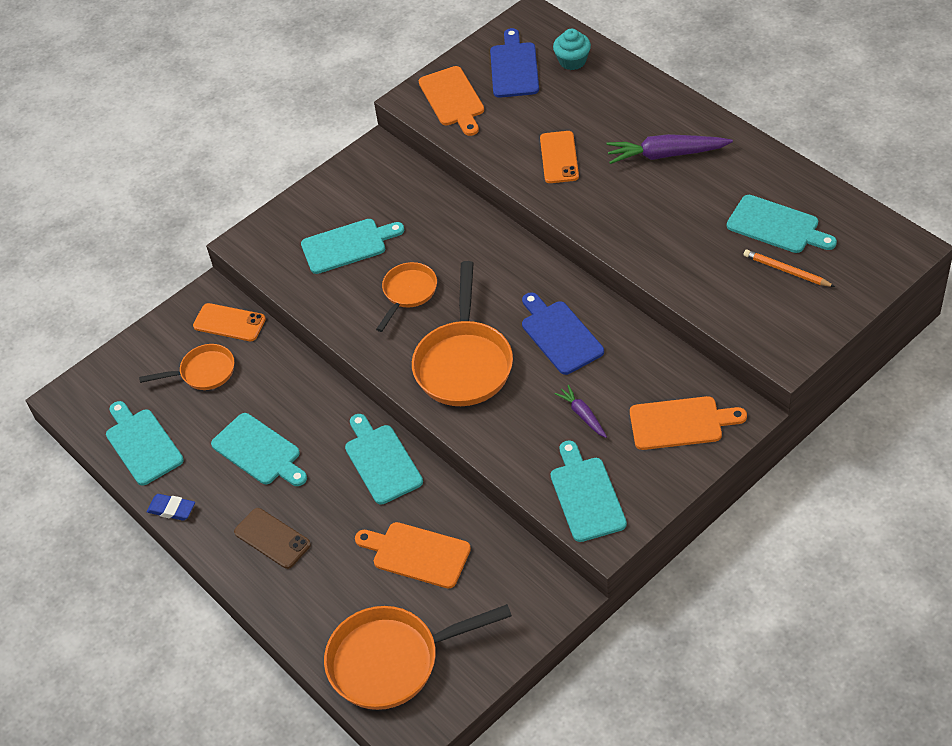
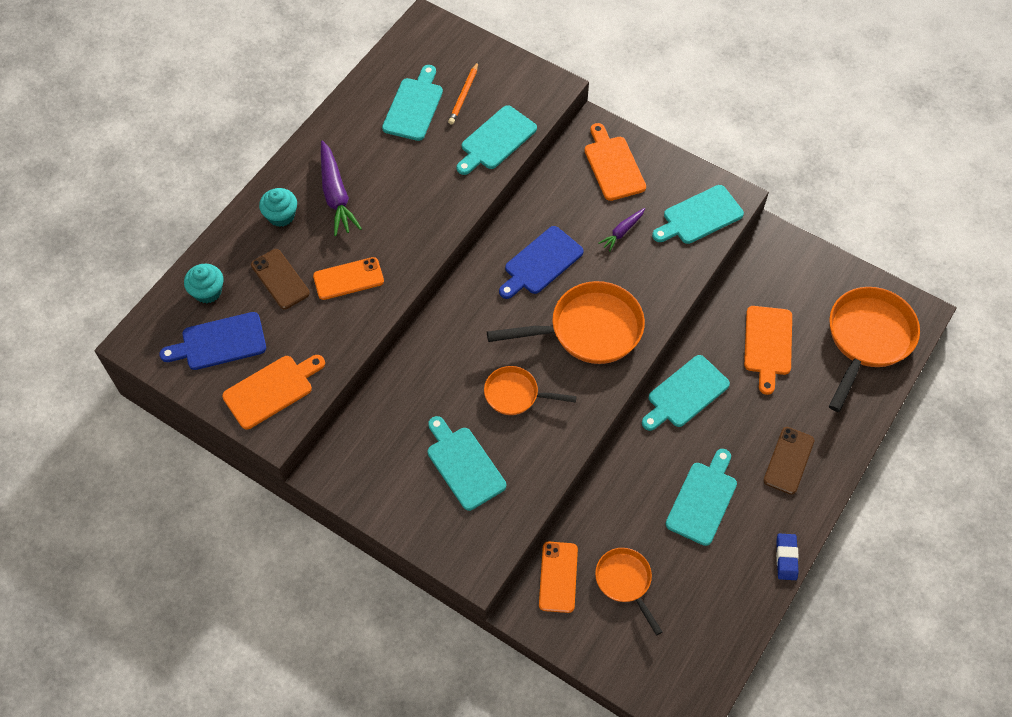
camera: 110 degrees left, 10 degrees up
(142, 444) = (724, 612): turquoise cutting board -> turquoise cutting board (496, 140)
(392, 661) = (867, 339): orange pan -> orange pan turned 120 degrees counterclockwise
(572, 109) = (280, 279): none -> brown phone
(649, 113) = (281, 215): none -> turquoise cupcake

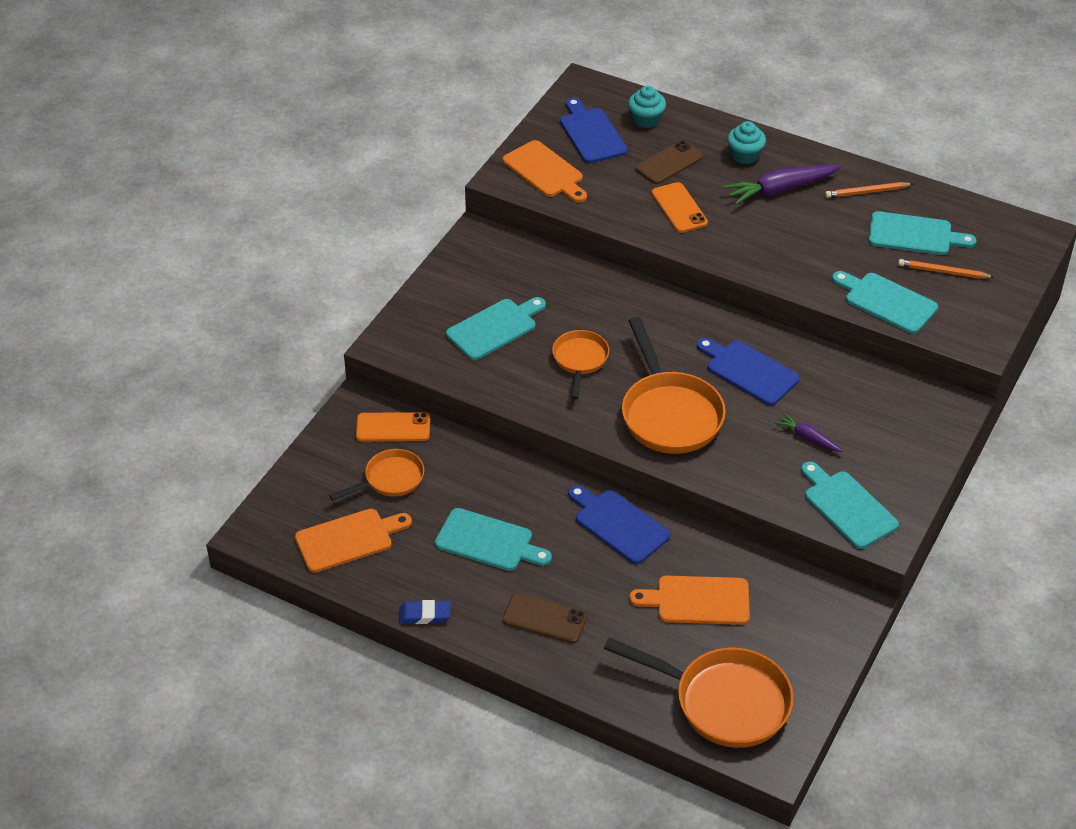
camera: 85 degrees right, 15 degrees down
(351, 130) = (867, 192): none -> orange pencil
(613, 165) = (902, 426): orange cutting board -> orange cutting board (348, 539)
(685, 393) = (618, 524): turquoise cutting board -> blue cutting board

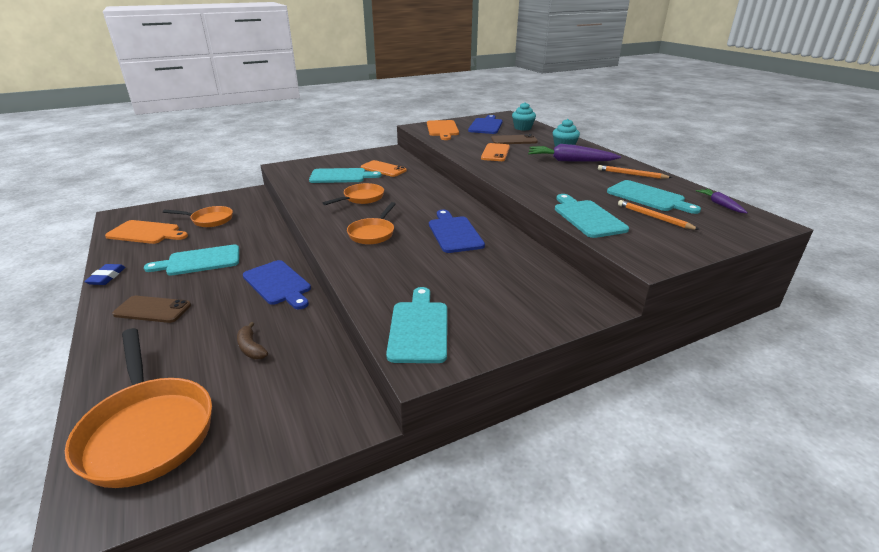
camera: 35 degrees right, 15 degrees down
(393, 428) = (248, 204): orange phone -> orange phone (383, 169)
(424, 615) = (106, 277): blue eraser -> blue eraser turned 60 degrees clockwise
(488, 541) = (200, 261): turquoise cutting board -> turquoise cutting board turned 105 degrees clockwise
(545, 618) = (152, 310): brown phone -> brown phone turned 45 degrees counterclockwise
(618, 524) = (278, 284): blue cutting board -> blue cutting board turned 150 degrees clockwise
(669, 414) = (373, 233): orange pan -> orange pan, size x0.57
(697, 600) = (251, 348): orange cutting board -> brown banana
(807, 437) = (447, 277): purple carrot -> purple carrot (720, 205)

